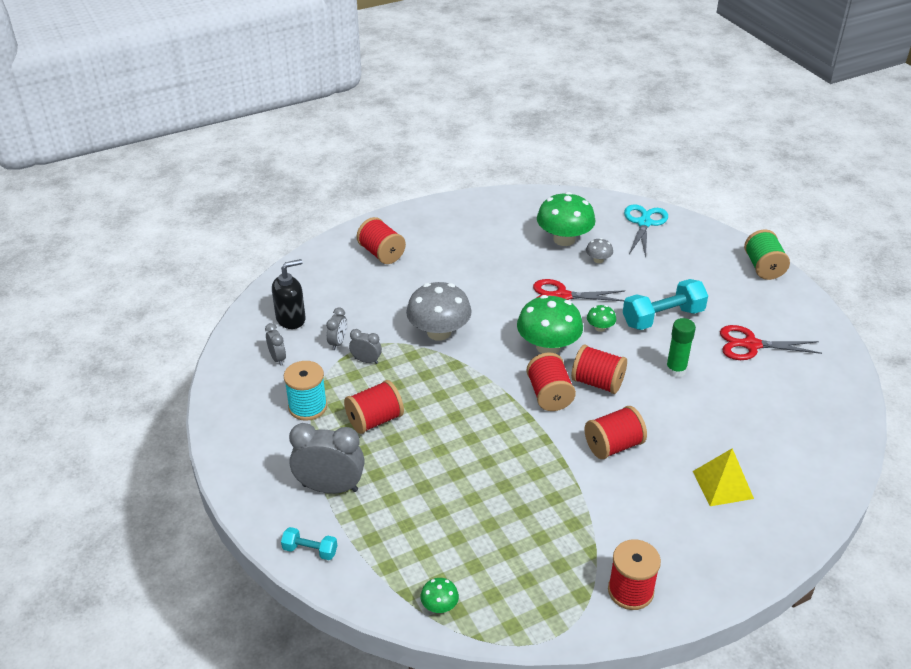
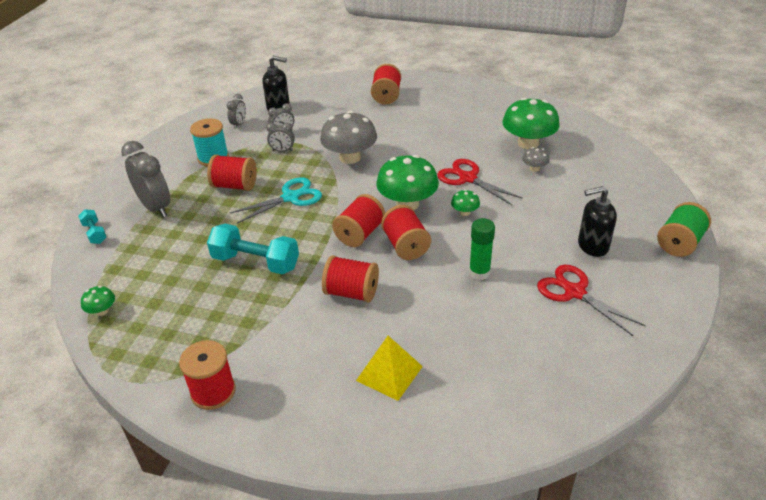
camera: 45 degrees right, 0 degrees up
(366, 360) = (282, 151): grey clock -> grey clock turned 120 degrees clockwise
(644, 223) = (613, 161): turquoise scissors -> turquoise scissors (290, 197)
(662, 317) = (526, 232): turquoise dumbbell -> turquoise dumbbell (256, 262)
(717, 302) = (592, 246): none -> black soap dispenser

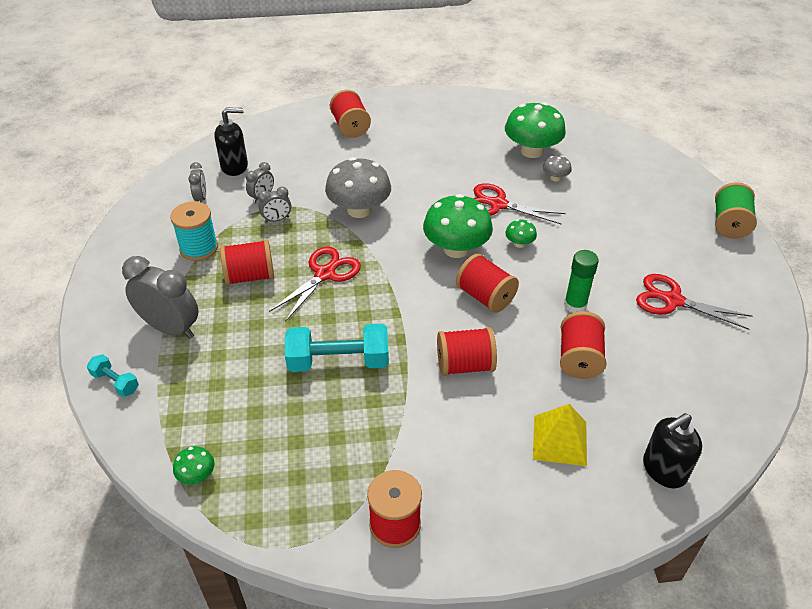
camera: 25 degrees left, 5 degrees up
(290, 197) = (325, 274): turquoise scissors -> red scissors
(360, 234) = (429, 296): red spool -> red spool (579, 358)
(592, 246) = (658, 247): black soap dispenser -> black soap dispenser (664, 470)

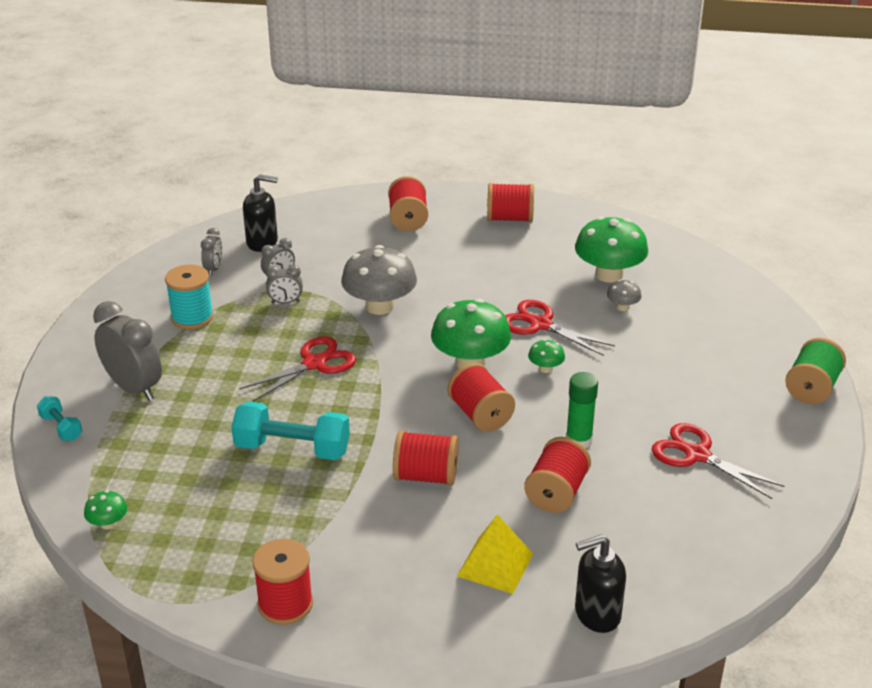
camera: 15 degrees right, 10 degrees down
(250, 276) = (234, 353): red spool -> red spool (509, 218)

